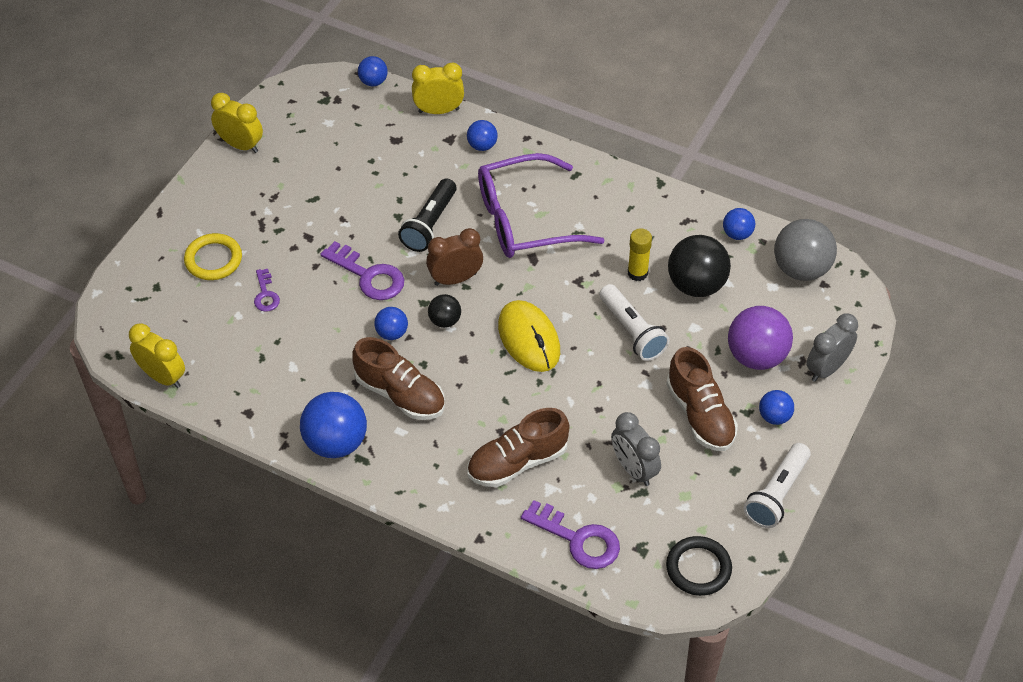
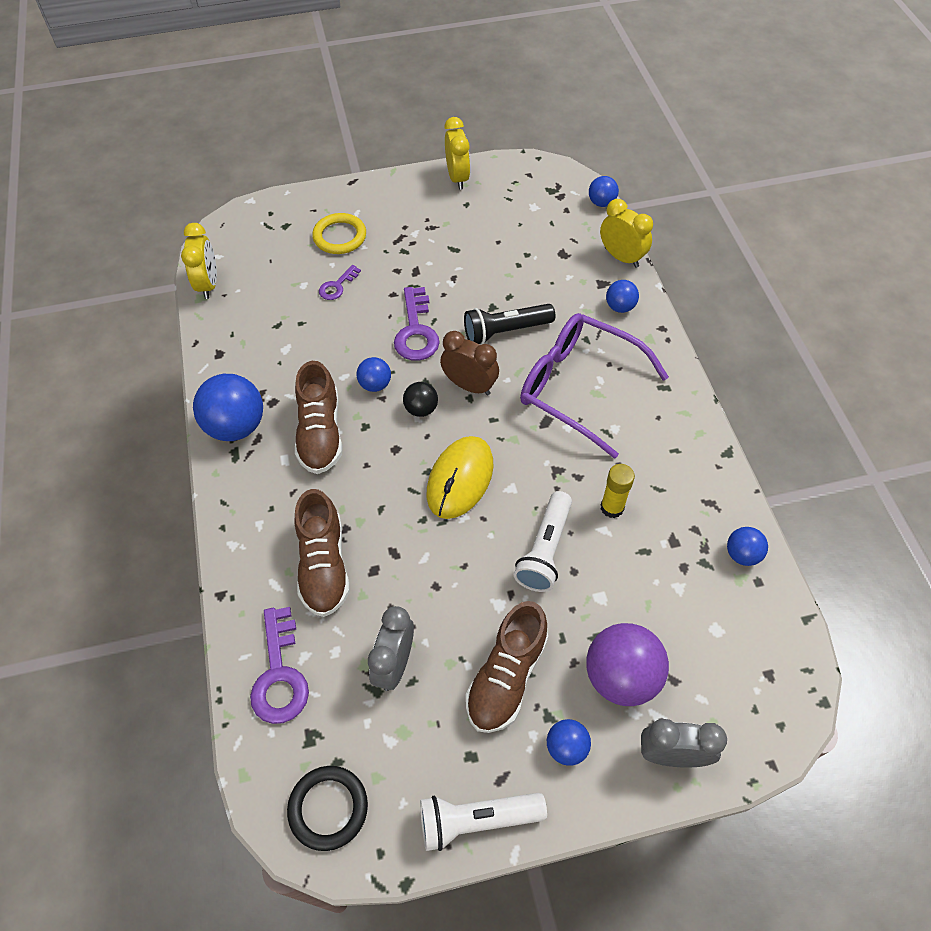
camera: 50 degrees right, 5 degrees up
(517, 462) = (324, 565): brown shoe -> brown shoe turned 120 degrees counterclockwise
(696, 285) = (648, 563): black ball -> none
(801, 269) = (764, 640): grey ball -> none

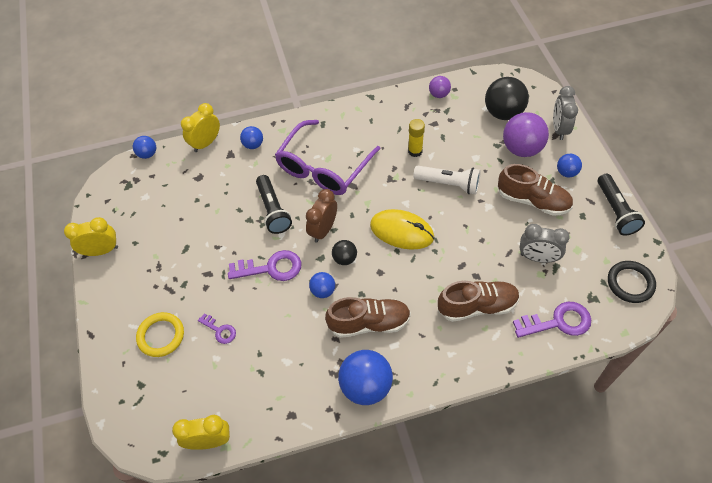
camera: 90 degrees left, 0 degrees up
(477, 820) = (615, 211): white flashlight -> black flashlight
(706, 657) = (503, 113): none -> black ball
(742, 554) = (439, 94): blue ball -> purple ball

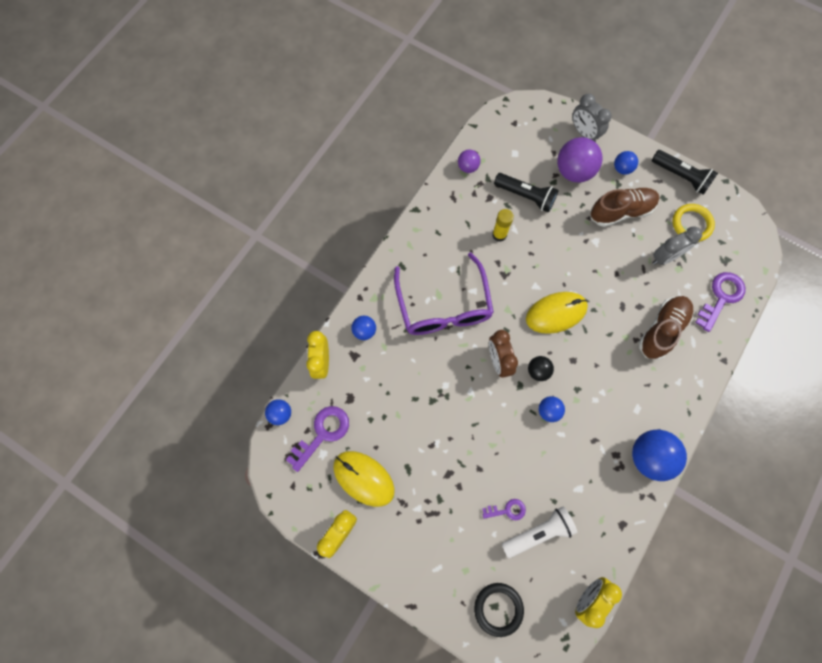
camera: 45 degrees left, 15 degrees up
(152, 231) = (363, 478): none -> yellow mouse
(161, 336) = (468, 555): yellow ring -> yellow ring (691, 224)
(271, 268) = (492, 426): purple key -> purple key (322, 433)
(273, 210) = (443, 376): black flashlight -> black flashlight (525, 196)
(369, 323) = (605, 407): brown shoe -> none
(448, 184) = (551, 244): white flashlight -> white flashlight (538, 532)
(503, 113) = (531, 148): black ball -> none
(630, 283) = (737, 229): black ring -> black ring (498, 608)

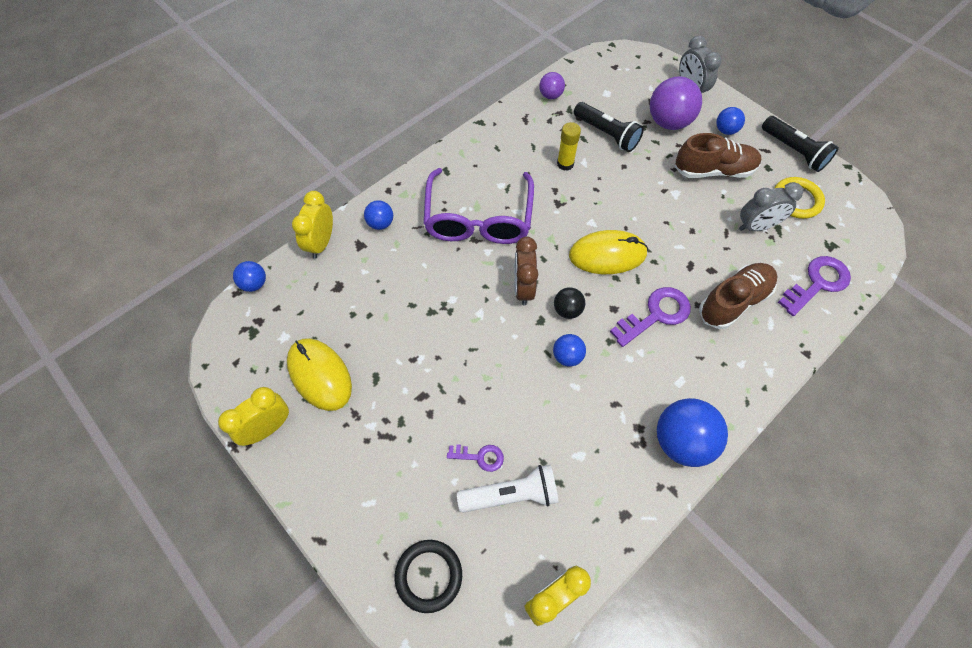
camera: 15 degrees right, 10 degrees down
(322, 433) = (292, 315): purple key -> purple key (656, 314)

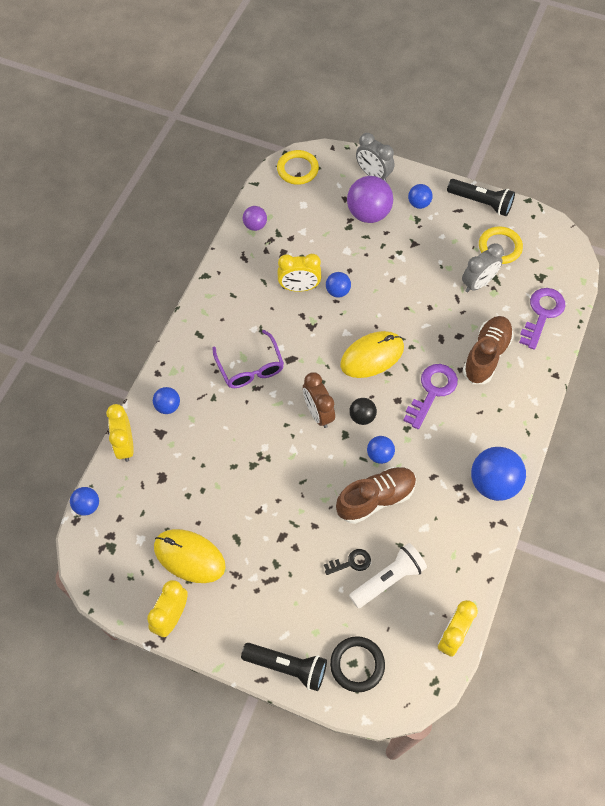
camera: 25 degrees left, 0 degrees up
(478, 218) = (250, 367): purple glasses -> purple glasses, size x0.64
(480, 457) = (351, 562): purple key -> black key
(565, 164) = (299, 287): yellow glue stick -> yellow clock
(602, 181) = (337, 291): none -> blue ball
(606, 134) = (321, 245): black flashlight -> black flashlight (287, 667)
(616, 61) = (297, 169): none -> yellow ring
(713, 170) = (424, 246): brown shoe -> brown shoe (375, 499)

